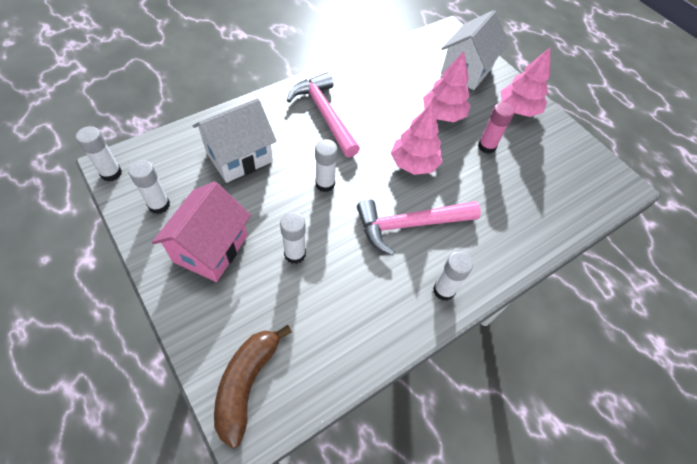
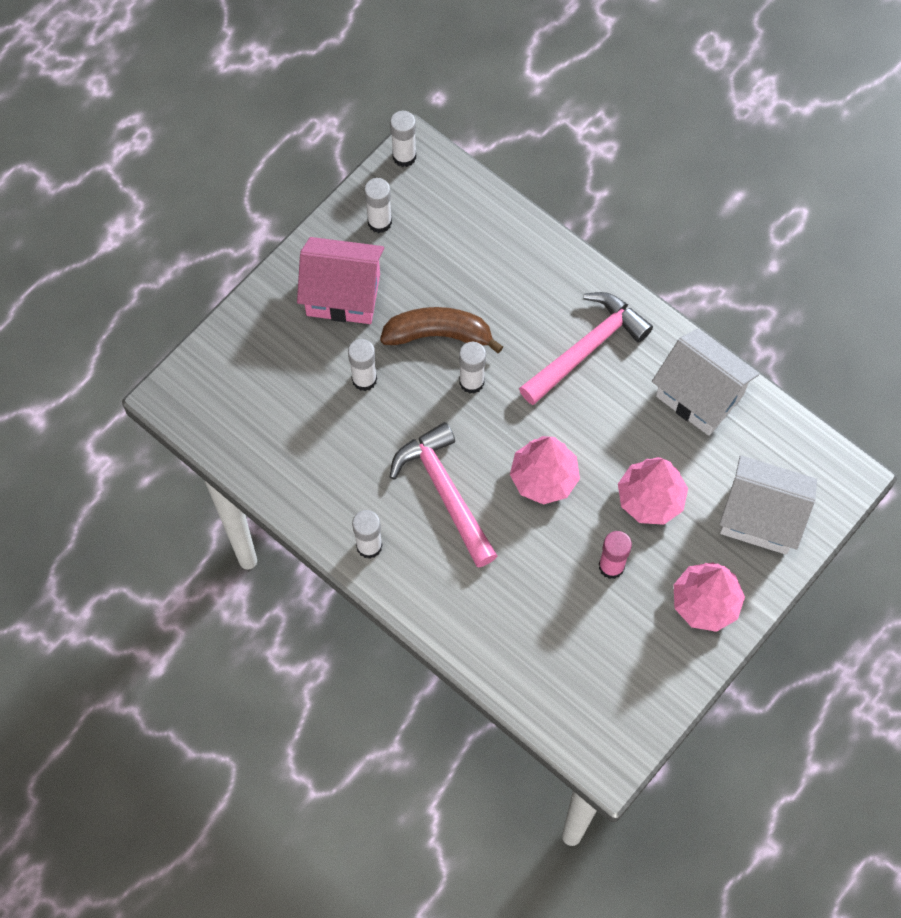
camera: 80 degrees right, 10 degrees up
(239, 157) = (476, 275): white house -> white house (699, 395)
(247, 383) = (212, 382): brown banana -> brown banana (439, 335)

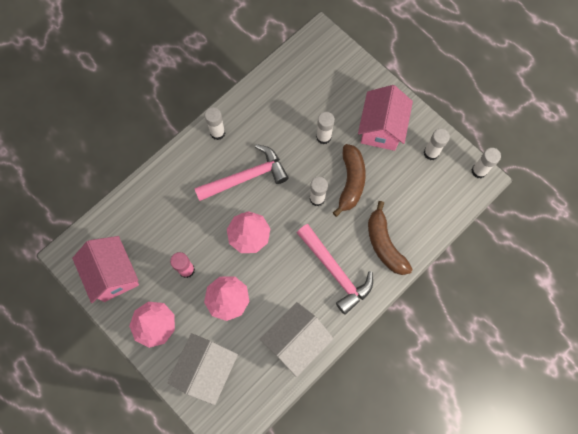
camera: 95 degrees right, 5 degrees up
(535, 282) = (384, 244): none -> brown banana
(633, 680) = (113, 274): none -> pink house

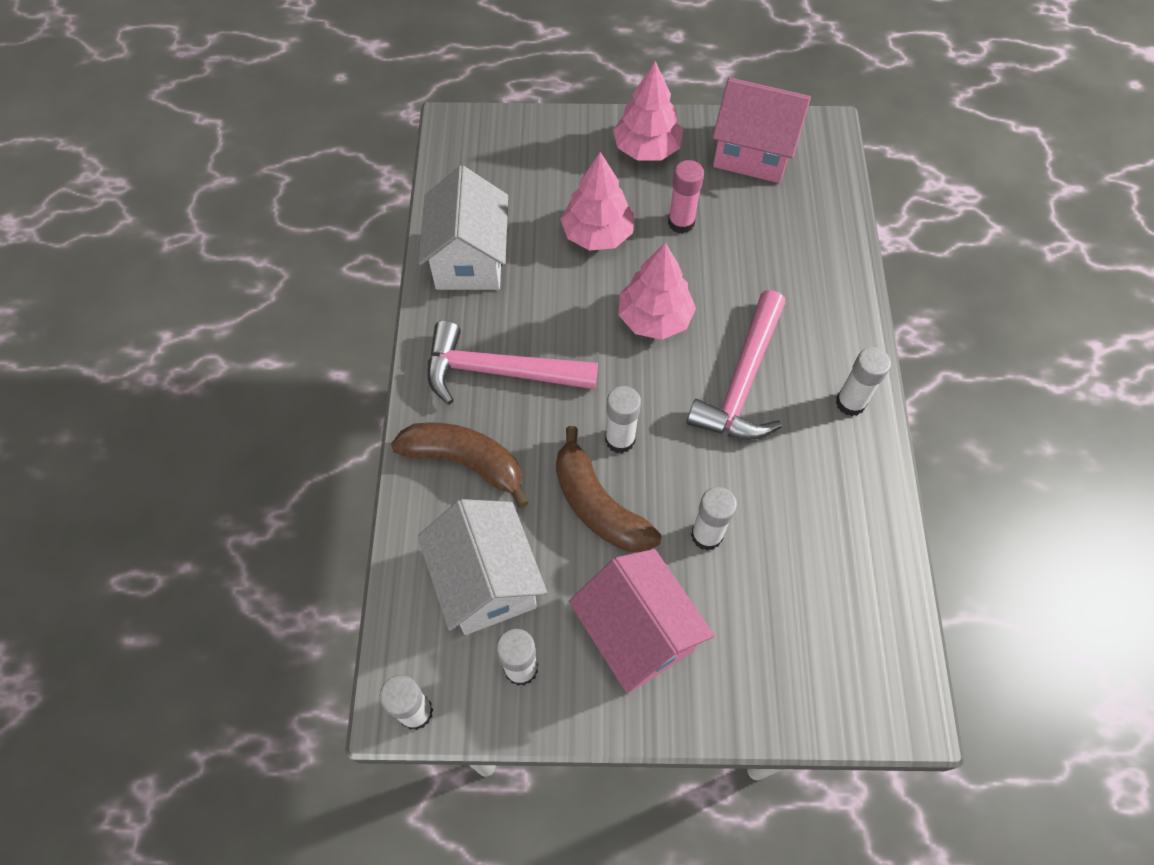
camera: 135 degrees right, 10 degrees down
(207, 369) = (542, 157): white house -> white house (487, 582)

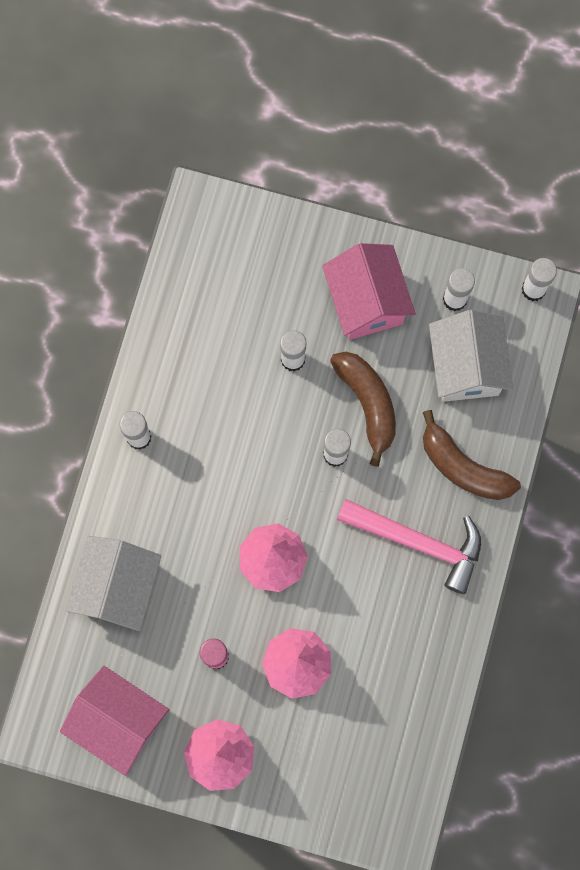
camera: 165 degrees left, 15 degrees up
(469, 260) = (420, 666): white house -> white house (118, 587)
(742, 381) = (219, 480): pink hammer -> none

